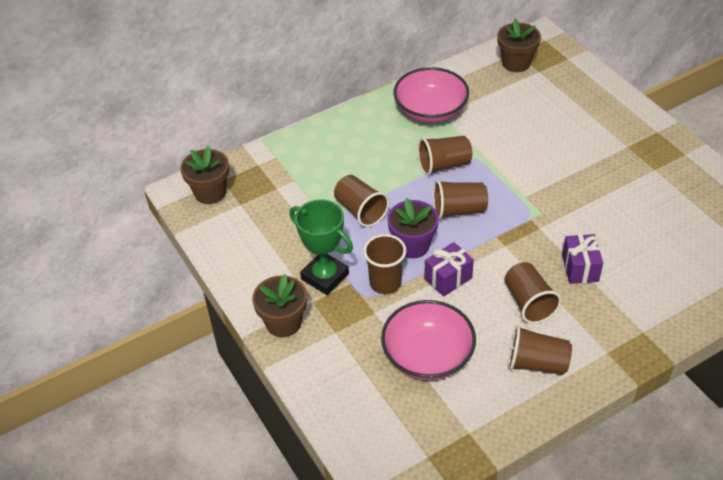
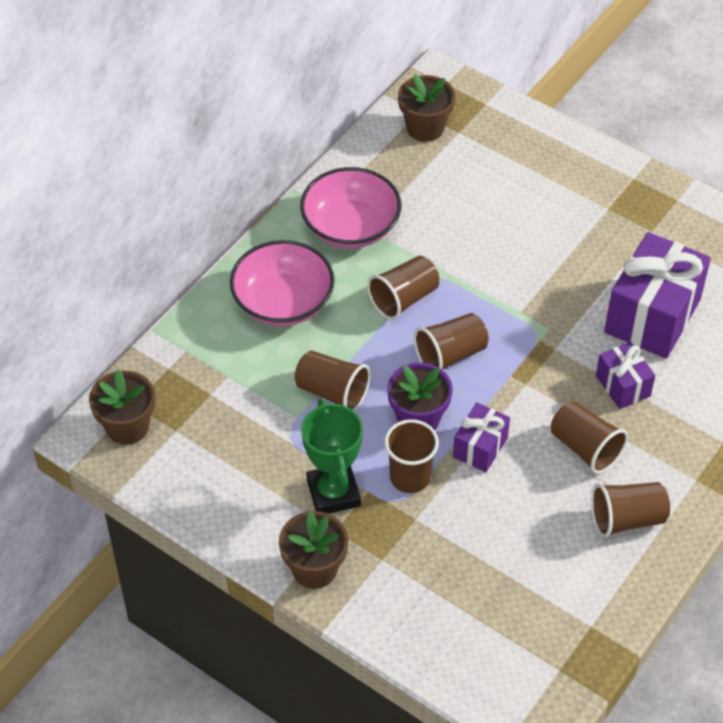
camera: 25 degrees left, 5 degrees up
(325, 276) = (333, 493): green trophy -> green trophy turned 60 degrees clockwise
(427, 355) = (503, 551): pink bowl -> pink bowl (283, 302)
(627, 226) = (652, 316): none -> purple gift

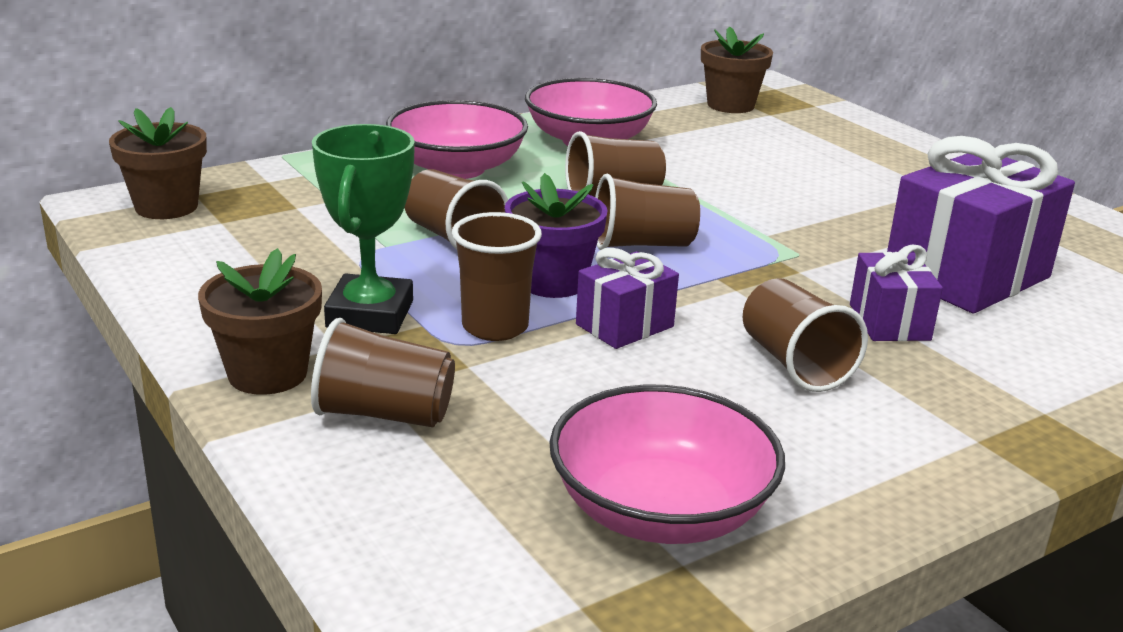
camera: 20 degrees right, 25 degrees down
(566, 595) = (660, 511): none -> pink bowl
(627, 519) = (827, 452): brown cup -> brown cup (384, 414)

